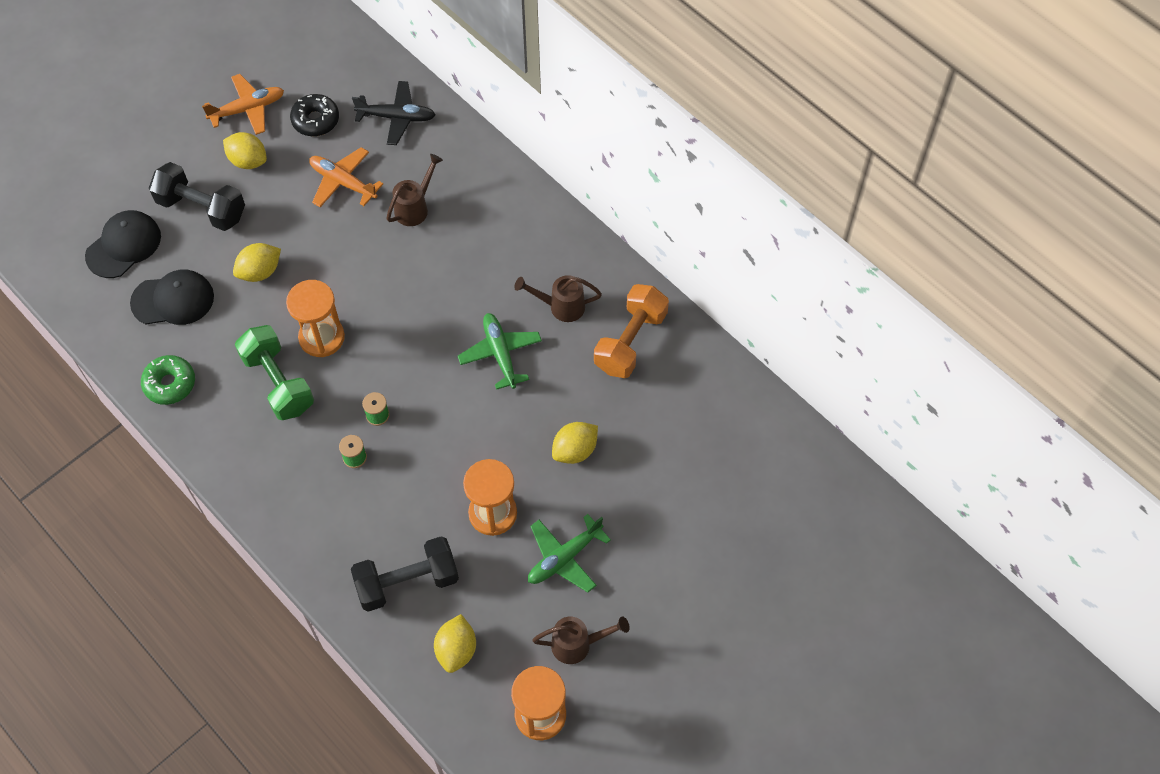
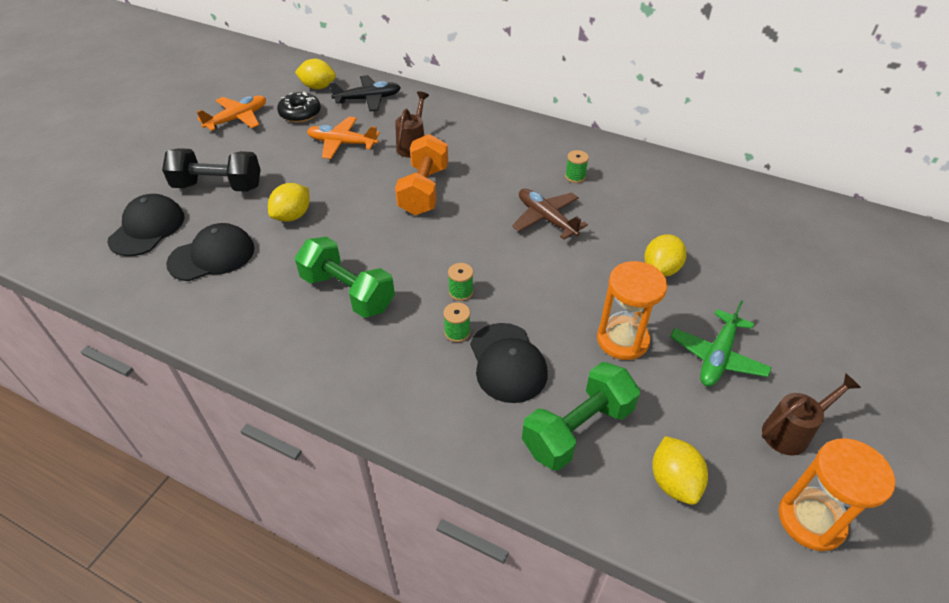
camera: 20 degrees left, 15 degrees down
(170, 384) = (231, 323): green donut -> none
(248, 161) = (250, 148): yellow lemon -> yellow lemon (318, 87)
(322, 337) = (375, 247): orange hourglass -> none
(382, 502) = (507, 363): none -> black cap
(407, 582) = (577, 429): black dumbbell -> green dumbbell
(500, 353) = (546, 218): green plane -> brown plane
(560, 306) = (575, 176): brown watering can -> green spool
(630, 341) = (648, 184): orange dumbbell -> orange dumbbell (424, 190)

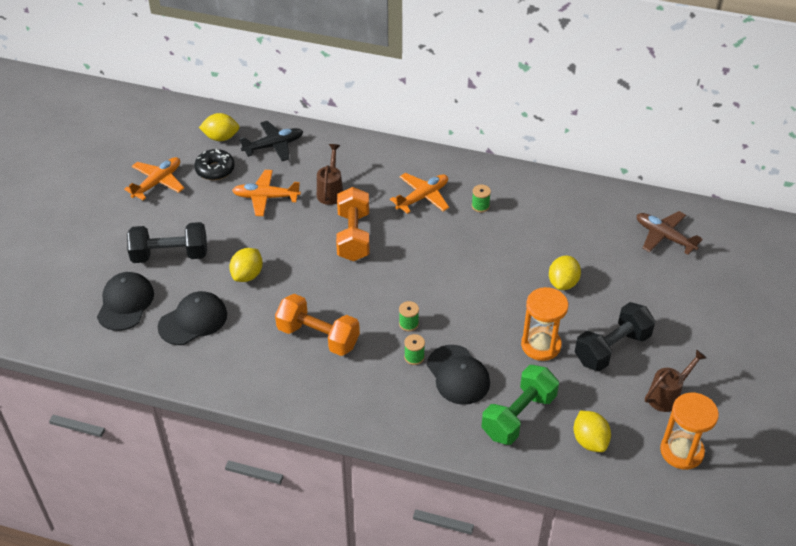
camera: 10 degrees left, 0 degrees up
(348, 292) = (318, 336): green dumbbell -> orange dumbbell
(512, 161) = (423, 197): none -> orange plane
(546, 218) = (463, 249): brown plane -> brown plane (664, 236)
(717, 357) = (612, 348): green plane -> black dumbbell

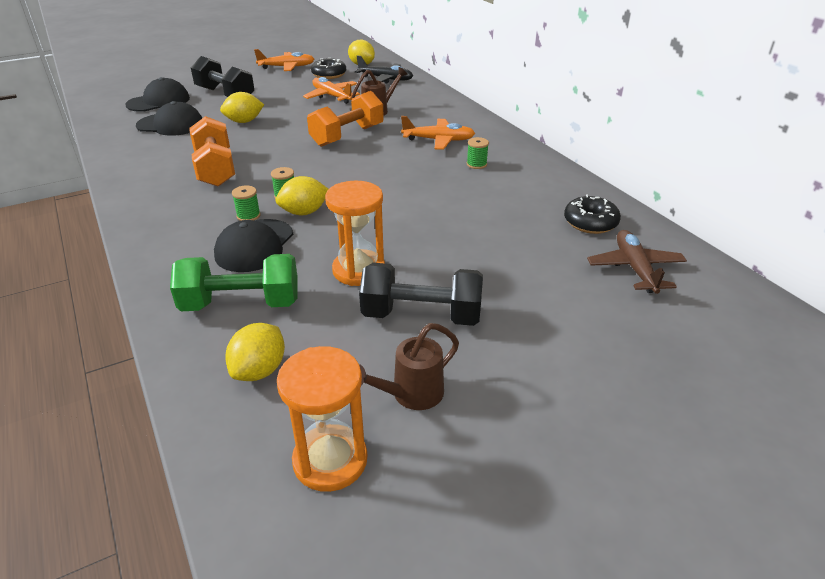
camera: 45 degrees right, 10 degrees down
(563, 283) = (461, 243): yellow lemon -> yellow lemon (304, 212)
(605, 215) = (590, 222): none -> black donut
(668, 395) = (410, 395): brown watering can -> brown watering can turned 135 degrees clockwise

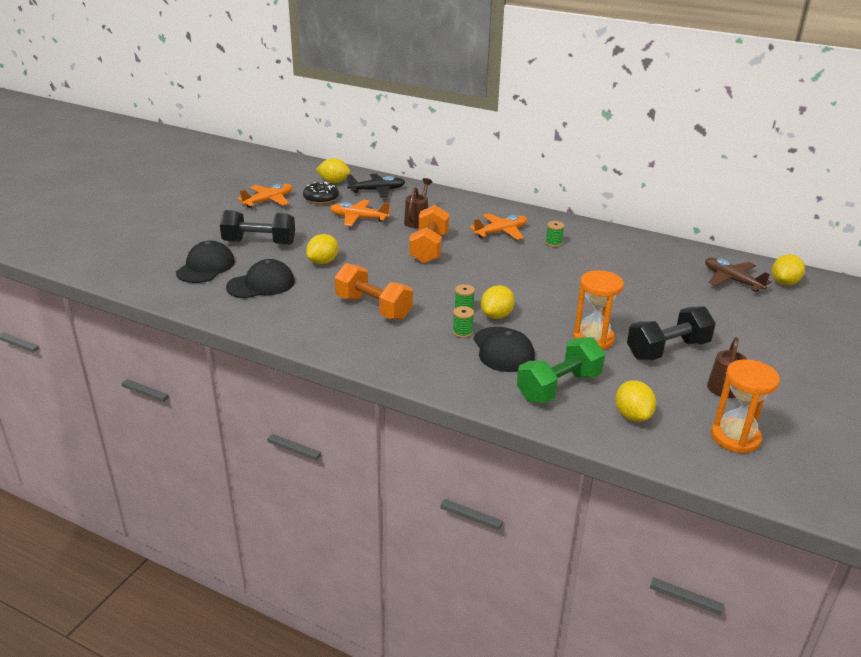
camera: 35 degrees left, 5 degrees down
(590, 222) = (674, 260): black donut -> none
(711, 297) = (784, 282): none -> yellow lemon

